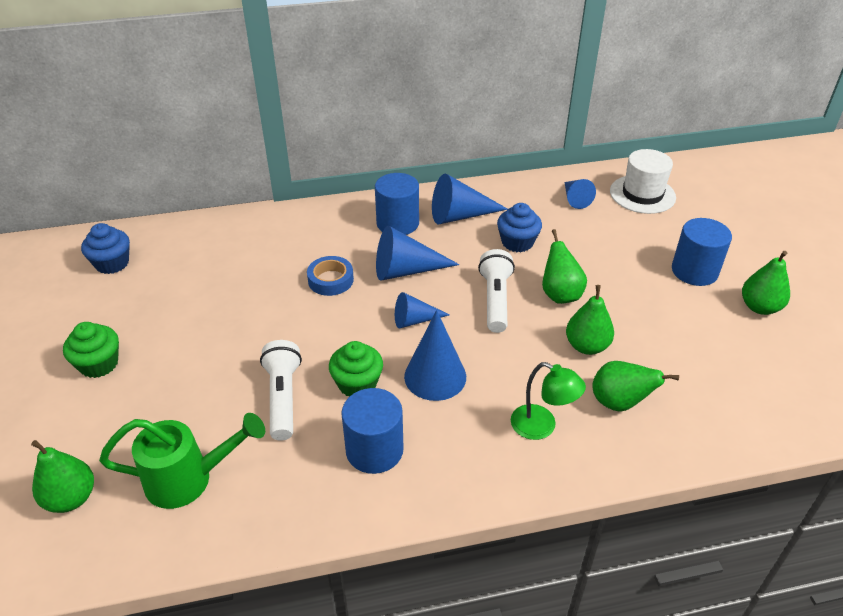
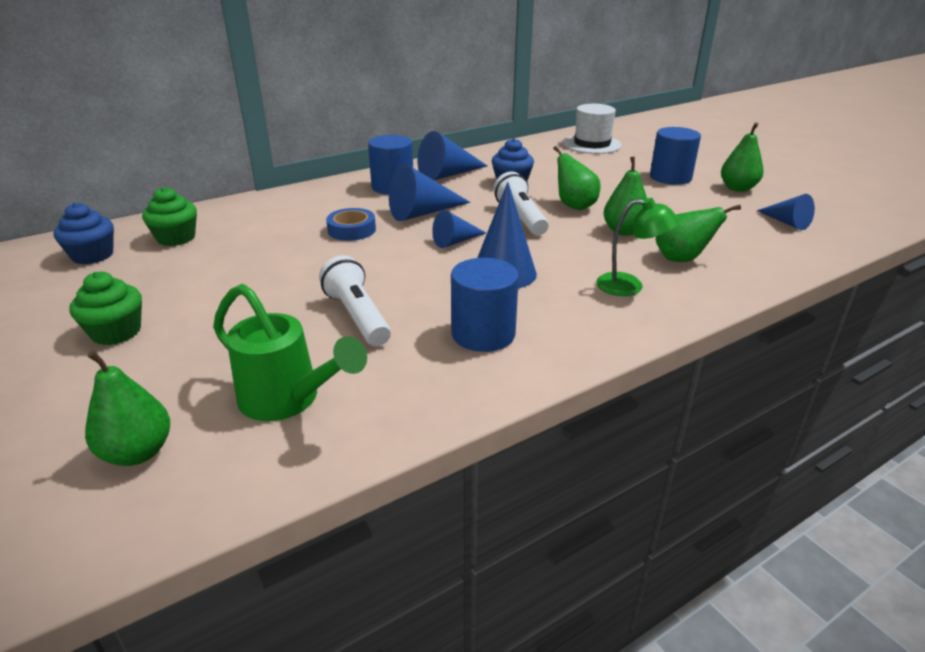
camera: 20 degrees left, 10 degrees down
(190, 479) = (289, 400): green watering can -> green watering can turned 60 degrees clockwise
(357, 384) = (430, 292): green cupcake -> green cupcake (176, 238)
(575, 199) = (539, 153): blue cone -> blue cone (786, 222)

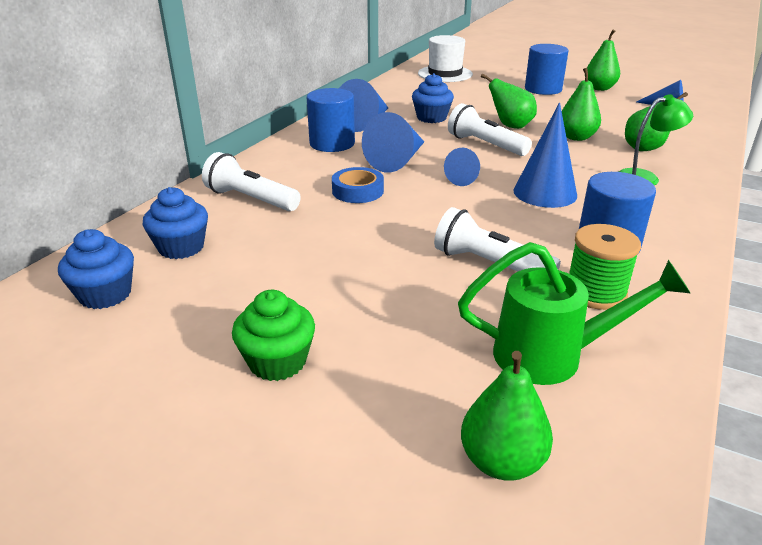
camera: 30 degrees left, 0 degrees up
(176, 238) = (181, 247): green cupcake -> blue cupcake
(268, 216) = (251, 199): none -> white flashlight
(404, 367) = (595, 292): none -> green spool

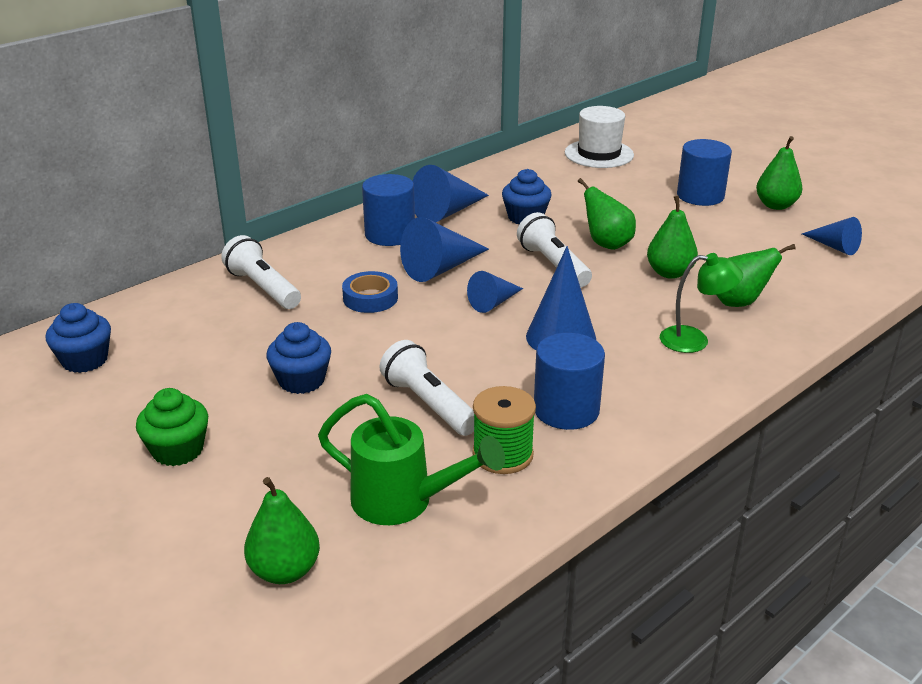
camera: 20 degrees right, 0 degrees up
(181, 247) = (170, 328): blue cupcake -> blue cupcake (301, 380)

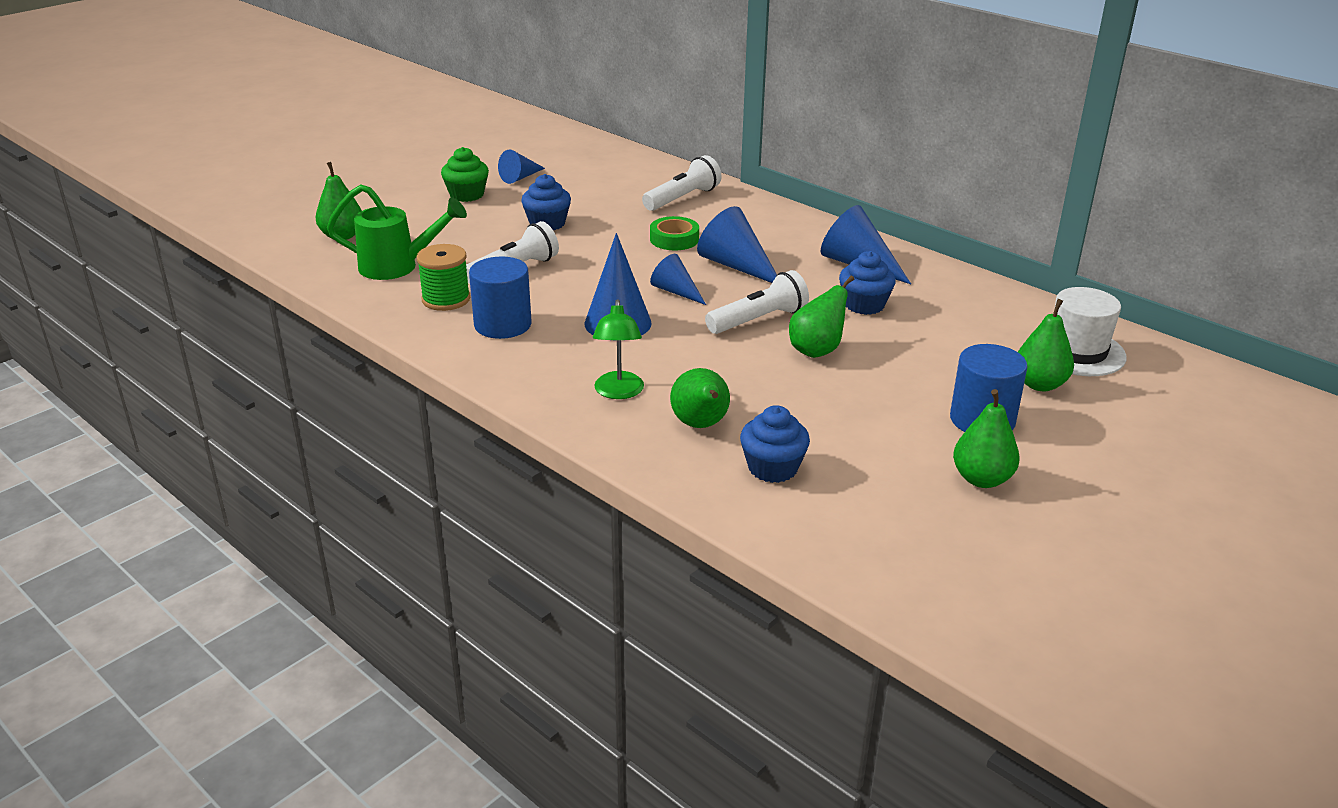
camera: 85 degrees right, 0 degrees up
(85, 360) = (572, 156): blue cupcake -> blue cupcake (772, 468)
(370, 298) = (674, 239): blue tape -> green tape
(390, 234) = (797, 240): blue cylinder -> none
(404, 502) = (398, 267): green watering can -> green watering can turned 105 degrees counterclockwise
(669, 273) = (759, 386): green pear -> green pear (1039, 384)
(834, 246) = (868, 514): blue cone -> blue cone (520, 177)

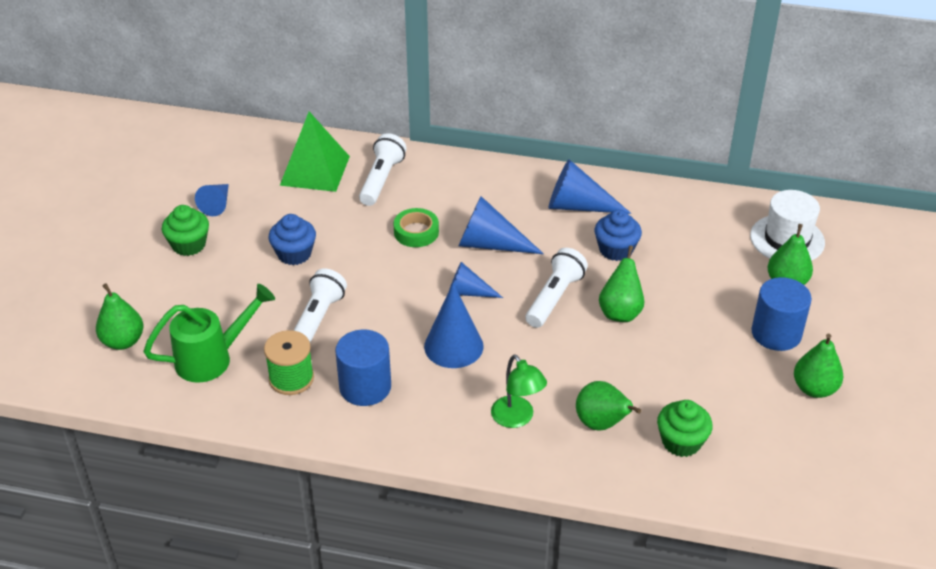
camera: 30 degrees left, 10 degrees up
(629, 178) = (315, 170): none -> green pyramid
(772, 468) = (681, 442): blue cupcake -> green cupcake

